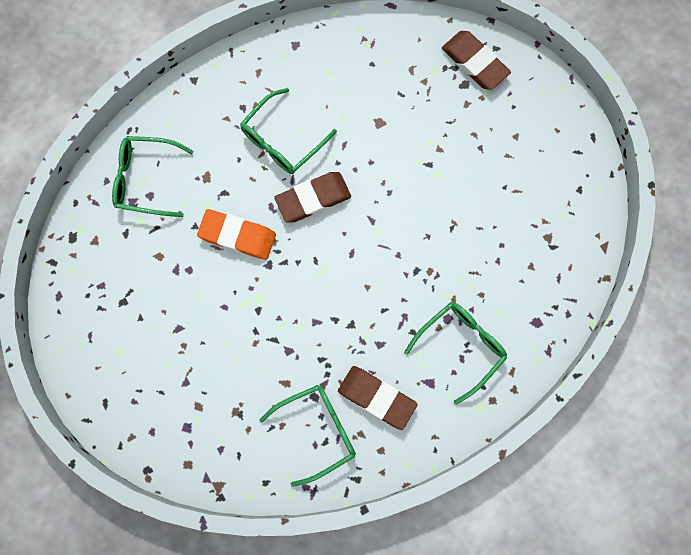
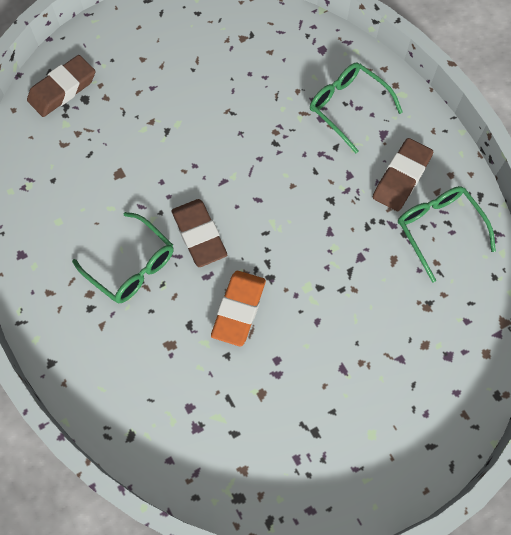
camera: 90 degrees left, 10 degrees down
(145, 179) = (170, 413): green glasses -> none

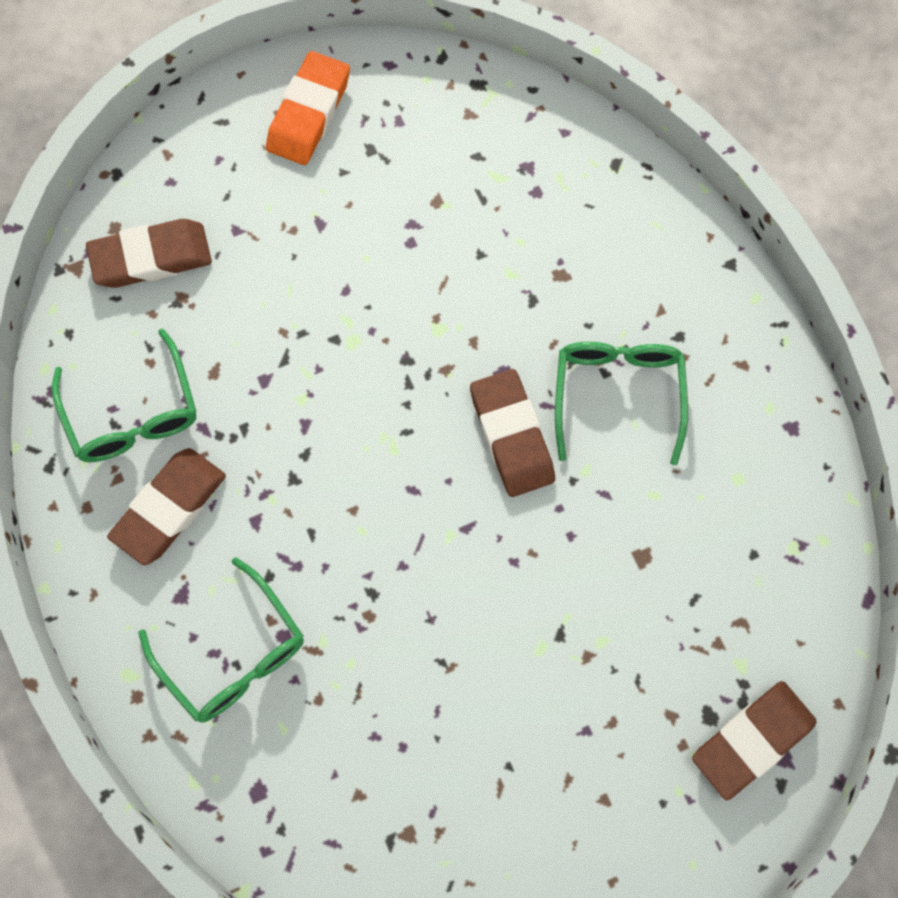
camera: 175 degrees left, 5 degrees up
(132, 266) = (617, 394): green glasses -> green glasses turned 45 degrees clockwise
(239, 309) = (458, 315): orange eraser -> orange eraser (309, 113)
(454, 333) = (151, 258): none -> brown eraser

